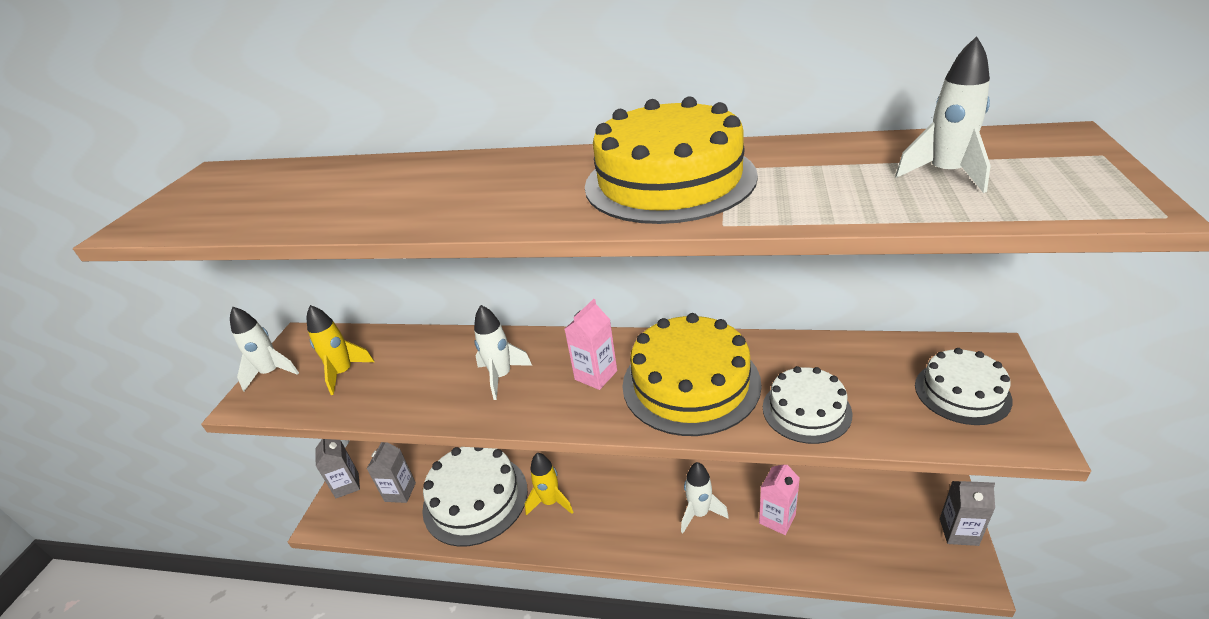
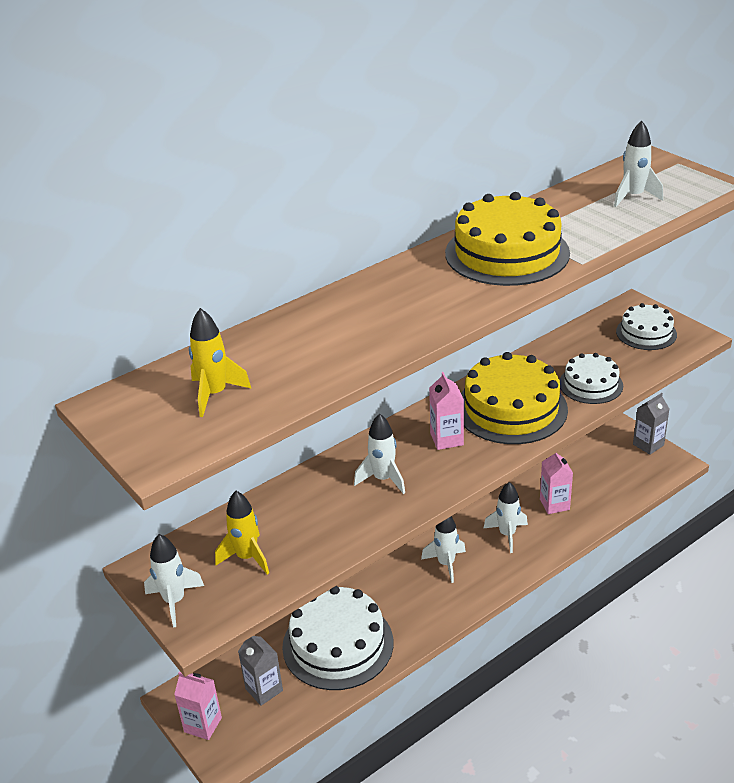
camera: 50 degrees left, 0 degrees up
(347, 485) = (203, 725): grey carton -> pink carton
(550, 502) = (400, 602): yellow rocket -> yellow rocket (215, 394)
(621, 499) = (446, 564): none -> white rocket

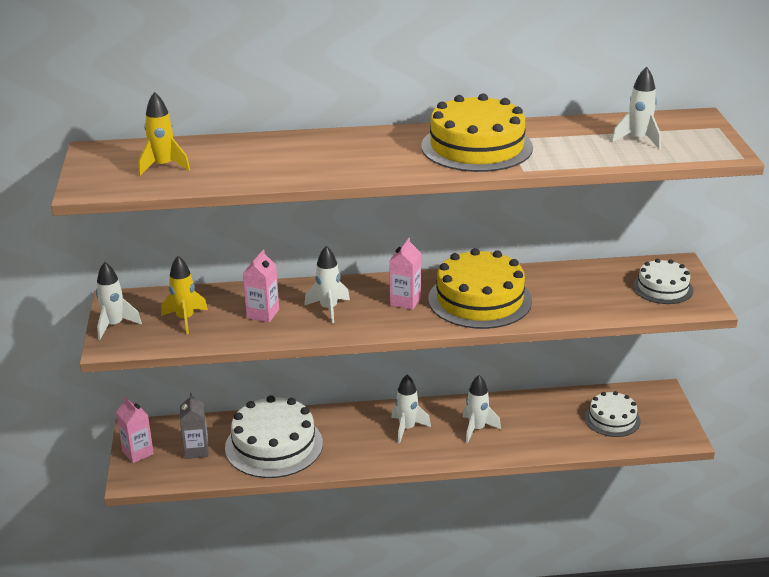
camera: 30 degrees right, 5 degrees down
(554, 504) = (539, 424): pink carton -> pink carton (263, 314)
(591, 384) = (565, 307): white cake -> white cake (612, 419)
(648, 445) = (673, 414): grey carton -> none

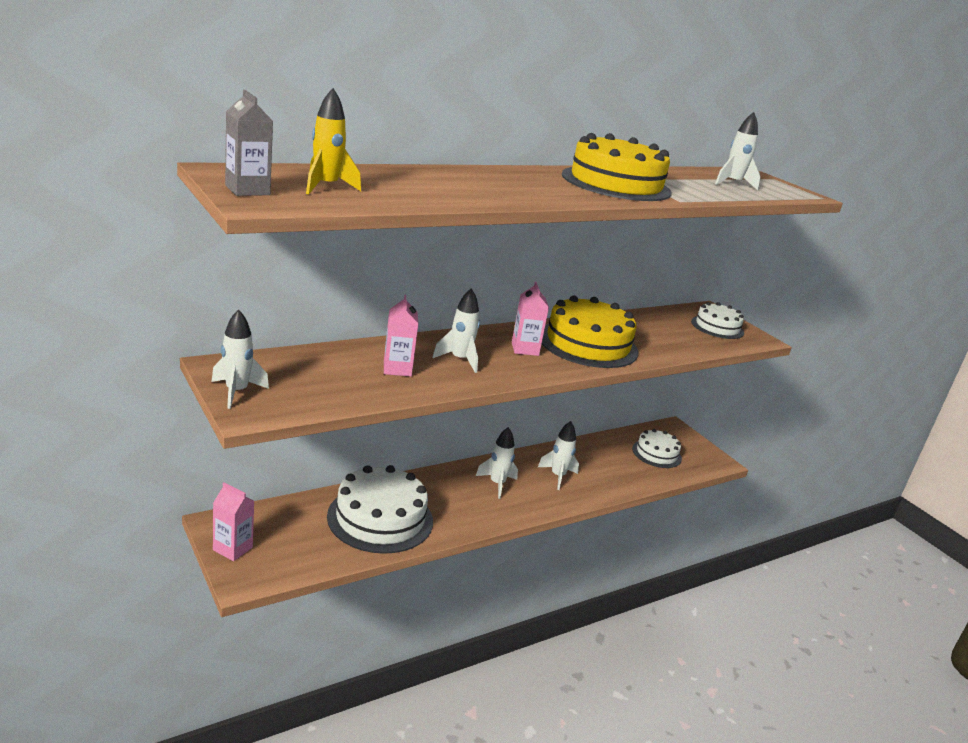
camera: 30 degrees left, 5 degrees down
(185, 319) = (316, 380): yellow rocket -> none
(196, 450) = (300, 536): grey carton -> grey carton (247, 190)

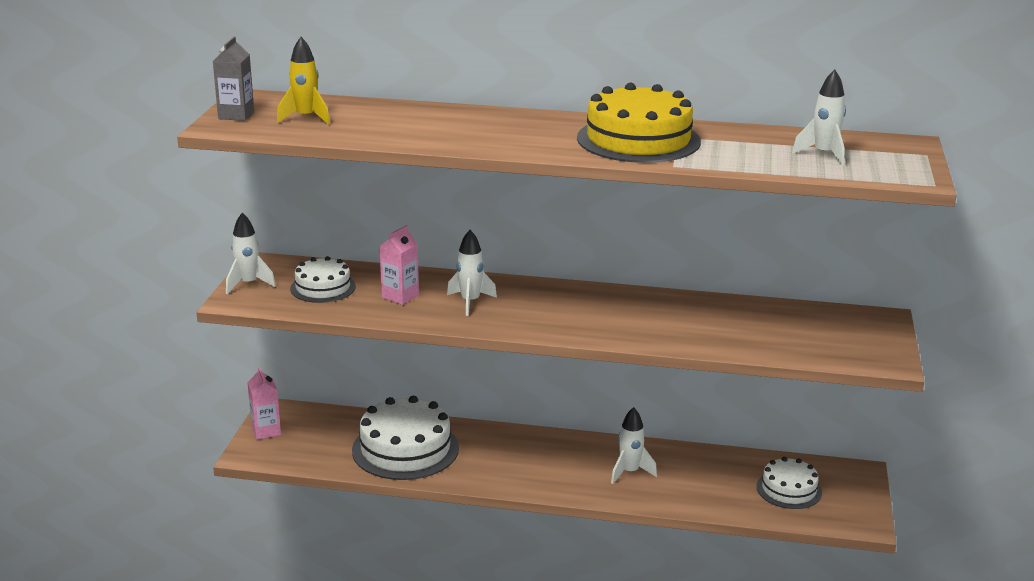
camera: 45 degrees right, 0 degrees up
(497, 484) = (553, 458): white rocket -> none
(525, 349) = (554, 307): pink carton -> none
(588, 344) = (636, 318): yellow cake -> none
(717, 327) = (851, 338): white cake -> white cake (323, 287)

